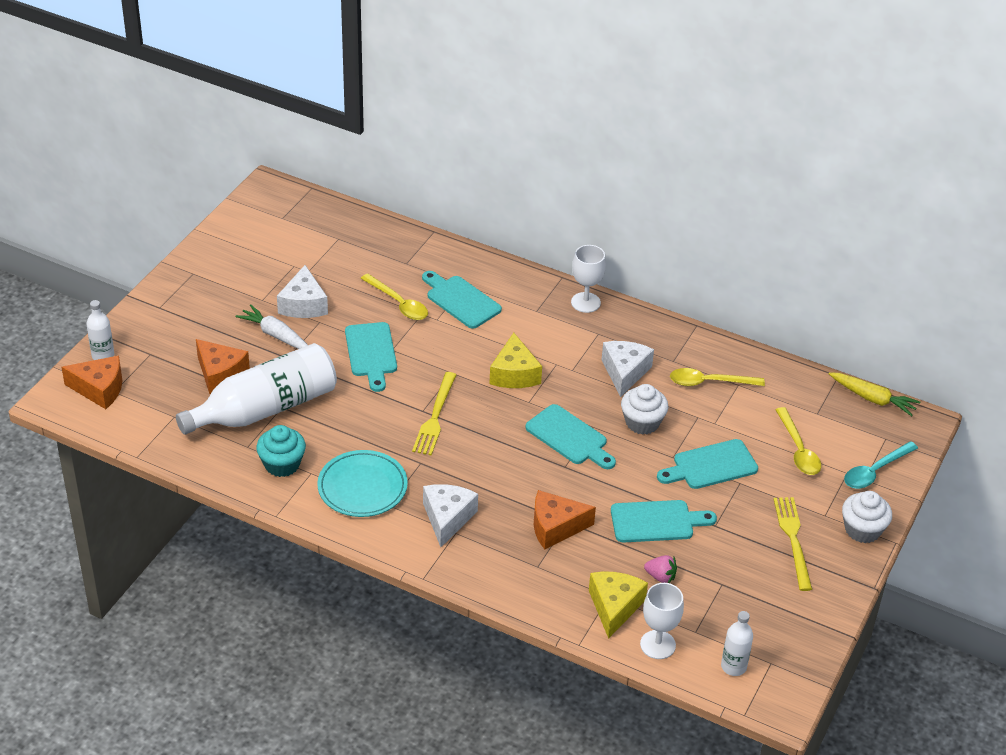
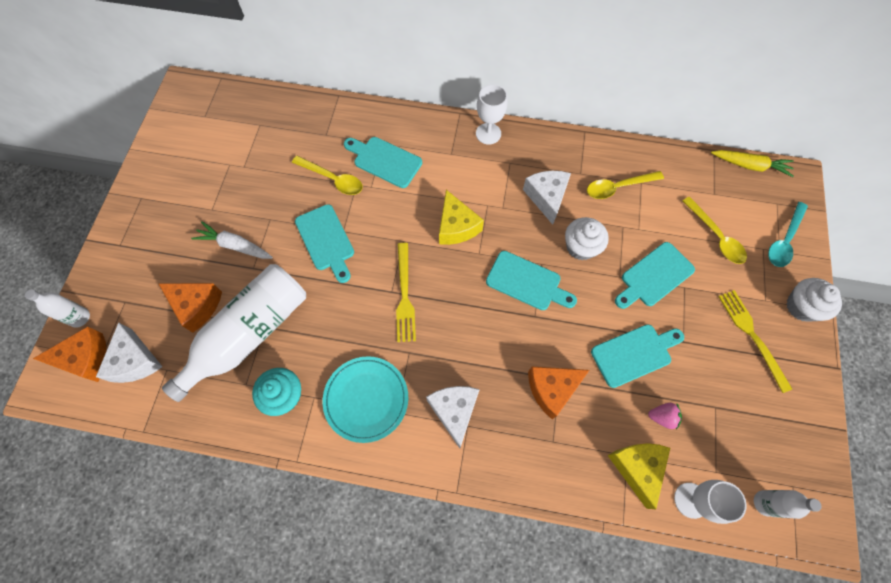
camera: 15 degrees left, 25 degrees up
(303, 305) = (250, 204): white cheese -> white cheese (135, 361)

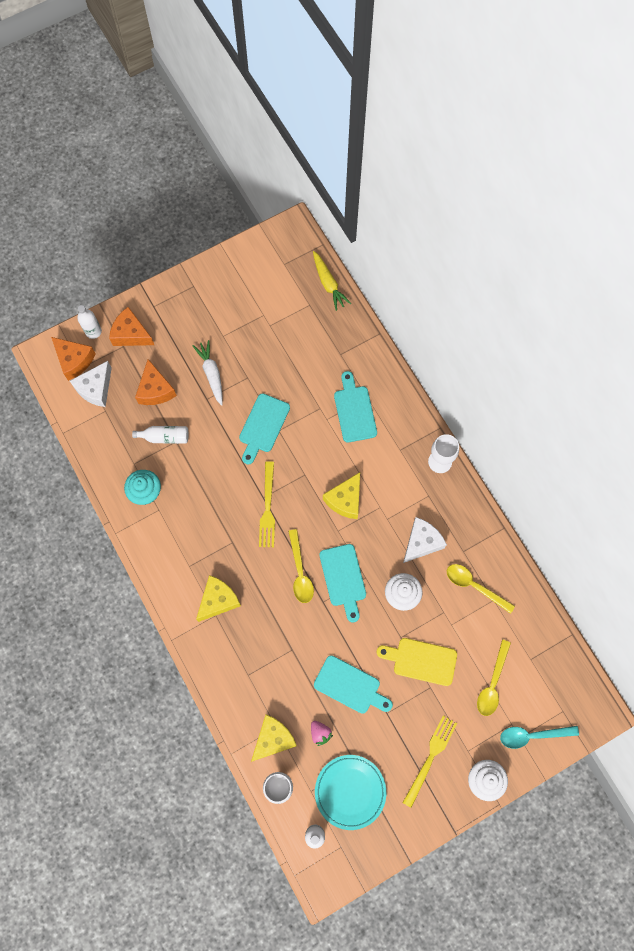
camera: 50 degrees right, 5 degrees up
(249, 333) = (165, 437): white bottle -> white bottle, size x0.45
(333, 179) = (310, 390): yellow spoon -> yellow spoon (300, 572)
(366, 399) = (182, 541): turquoise plate -> turquoise plate (350, 791)
(404, 295) = (267, 507): yellow fork -> yellow fork turned 45 degrees counterclockwise
(454, 411) = (218, 600): white cheese -> yellow cheese
(552, 389) = (281, 650): orange cheese -> orange cheese (131, 334)
(654, 276) = (421, 660): turquoise cutting board -> yellow cutting board
(750, 166) = (581, 670): yellow carrot -> yellow carrot (328, 284)

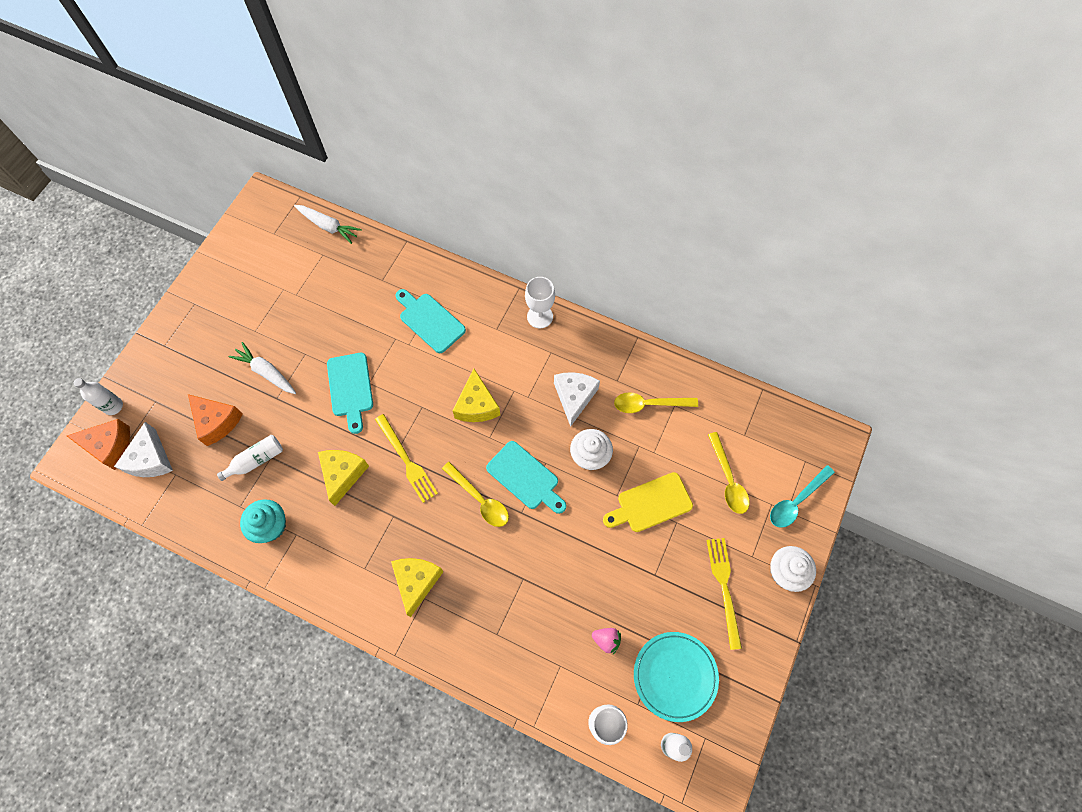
camera: 35 degrees left, 5 degrees down
(131, 334) = (156, 385): orange cheese -> none
(273, 739) = (565, 679): yellow cheese -> yellow cheese (343, 474)
(328, 284) = (328, 226): yellow carrot -> white carrot
(350, 686) = (603, 574): turquoise cutting board -> none

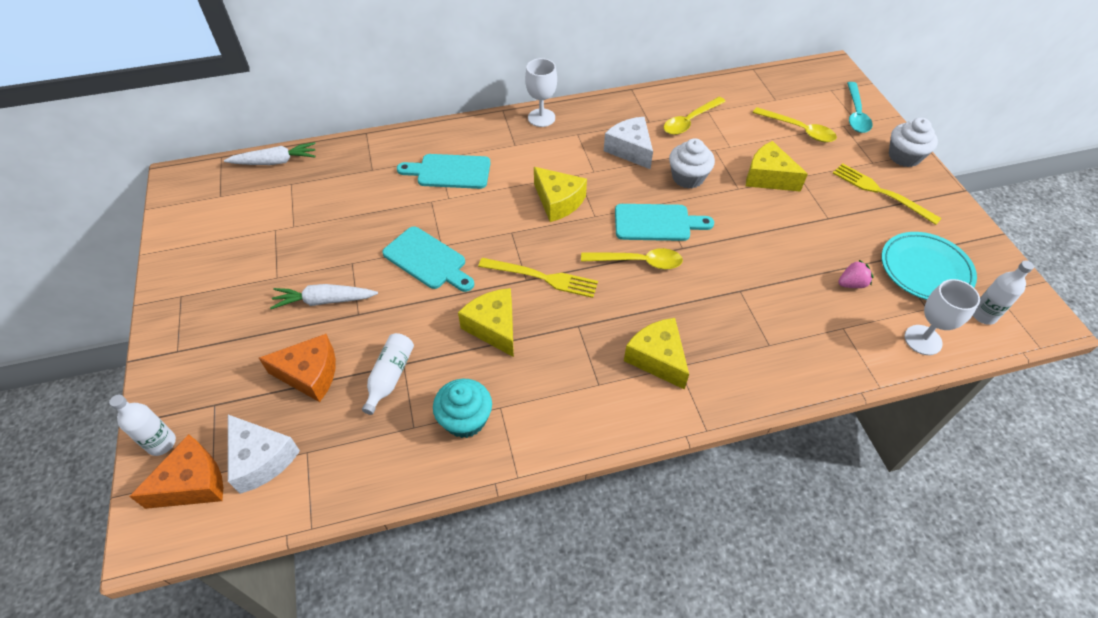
camera: 40 degrees left, 15 degrees down
(651, 503) = (768, 177): yellow cutting board -> yellow cheese

